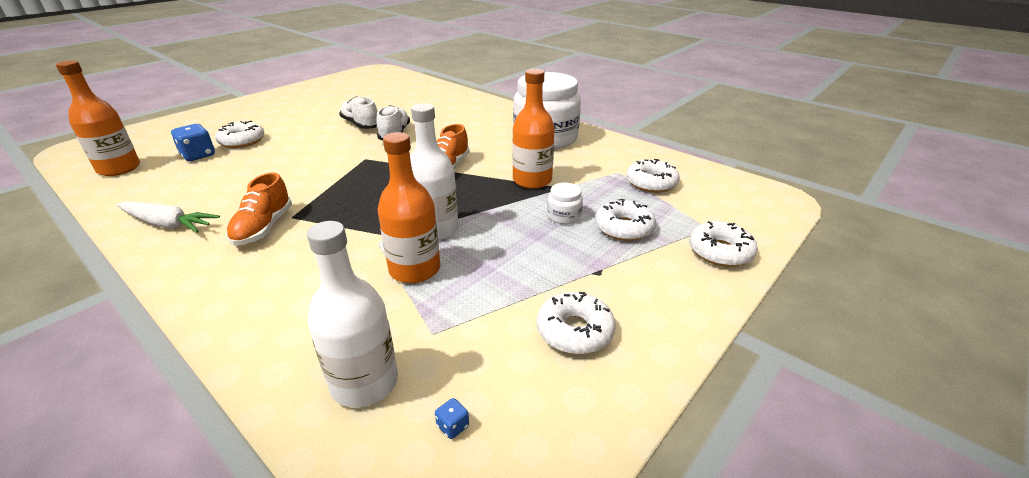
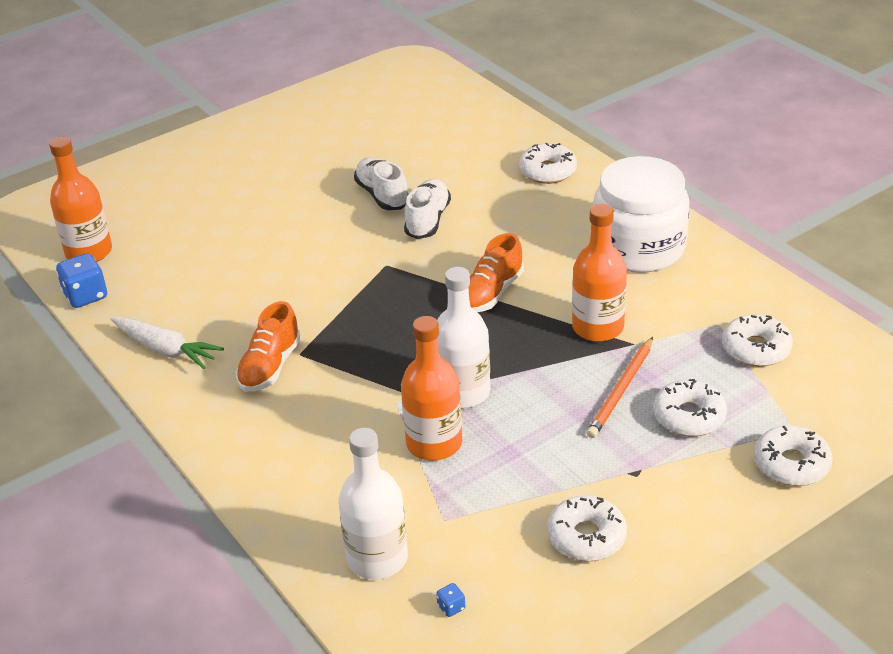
camera: 15 degrees right, 5 degrees up
(198, 155) = (177, 238): blue dice -> blue dice (86, 296)
(242, 141) = (227, 215): white donut -> white donut (547, 171)
(564, 216) = (621, 390): white jar -> orange pencil

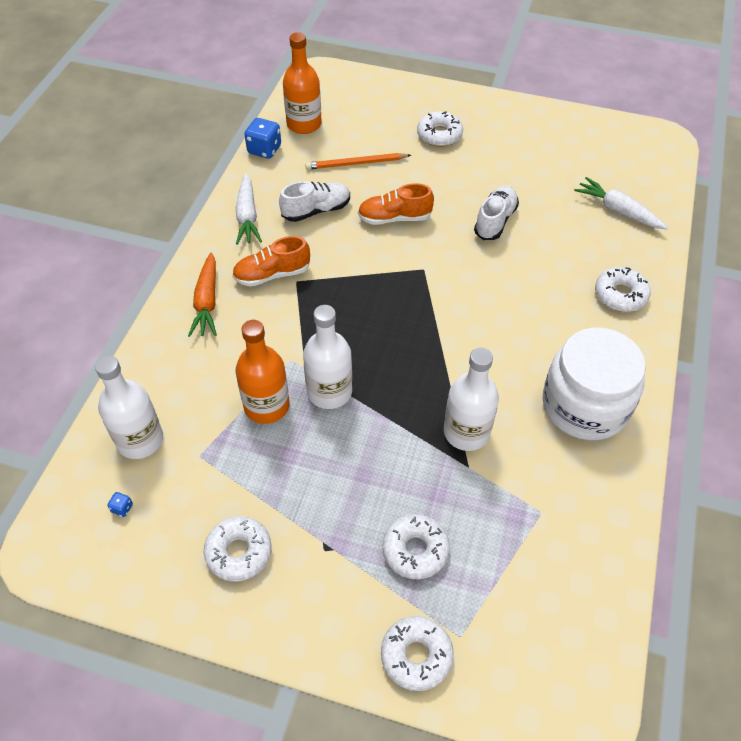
camera: 50 degrees right, 15 degrees up
(249, 430) = (207, 302): none -> orange carrot
(427, 220) = (492, 261): white shoe -> white shoe (316, 210)
(457, 125) = (618, 211): none -> white carrot
(491, 293) = (446, 345): orange shoe -> orange shoe (394, 218)
(597, 327) = (466, 432): orange bottle -> white bottle
(621, 390) = (409, 487): orange pencil -> orange pencil (356, 163)
(756, 349) = (534, 556): white donut -> white donut (439, 135)

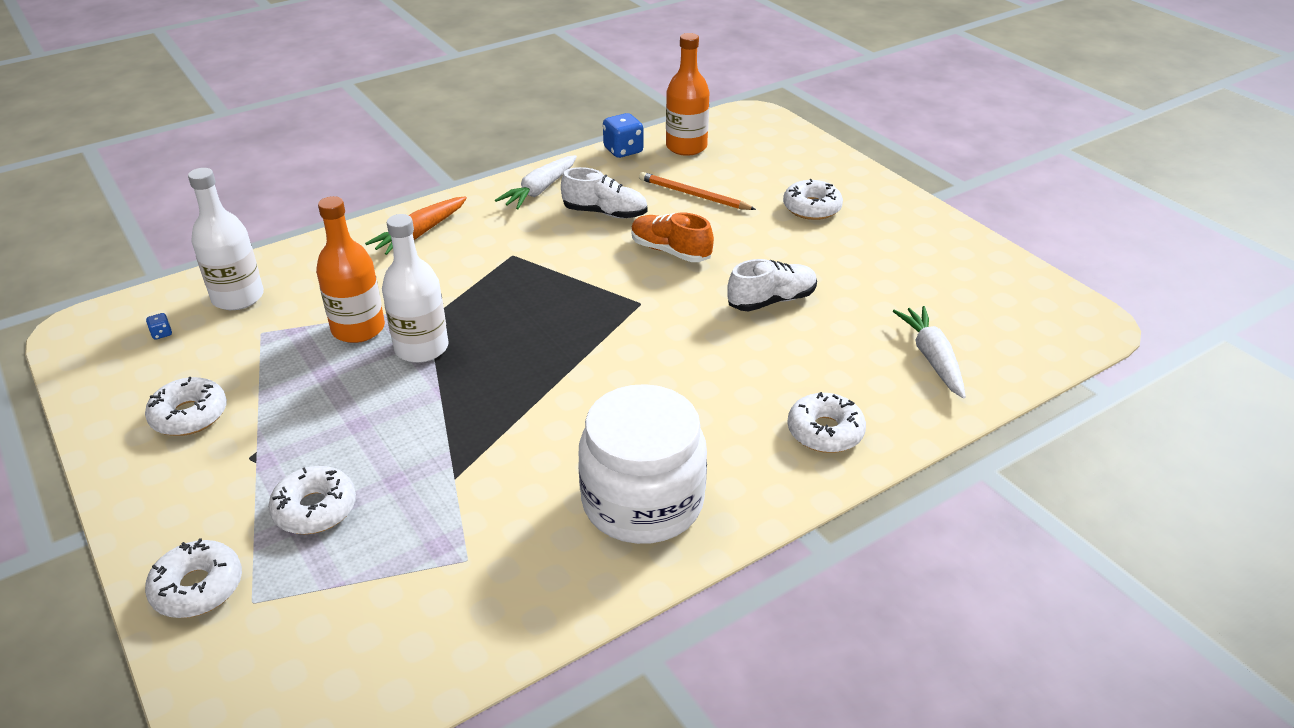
camera: 40 degrees right, 15 degrees down
(272, 274) = (499, 240): orange shoe -> none
(466, 432) = (493, 450): white bottle -> none

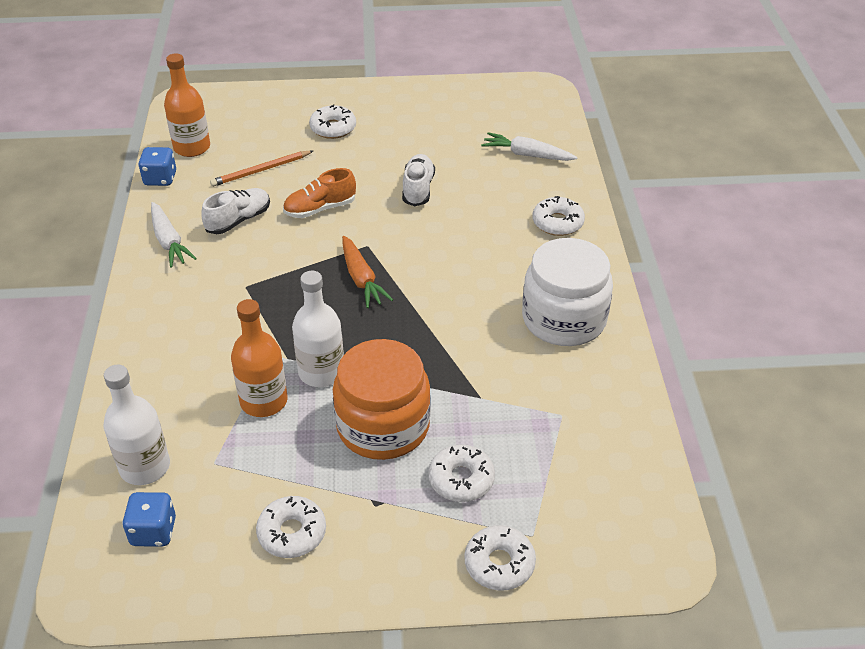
camera: 60 degrees left, 5 degrees up
(162, 334) = (153, 532): blue dice -> blue dice, size x2.20
(366, 419) = (383, 426): none -> orange jar
(420, 233) = (160, 327): orange carrot -> orange carrot (361, 279)

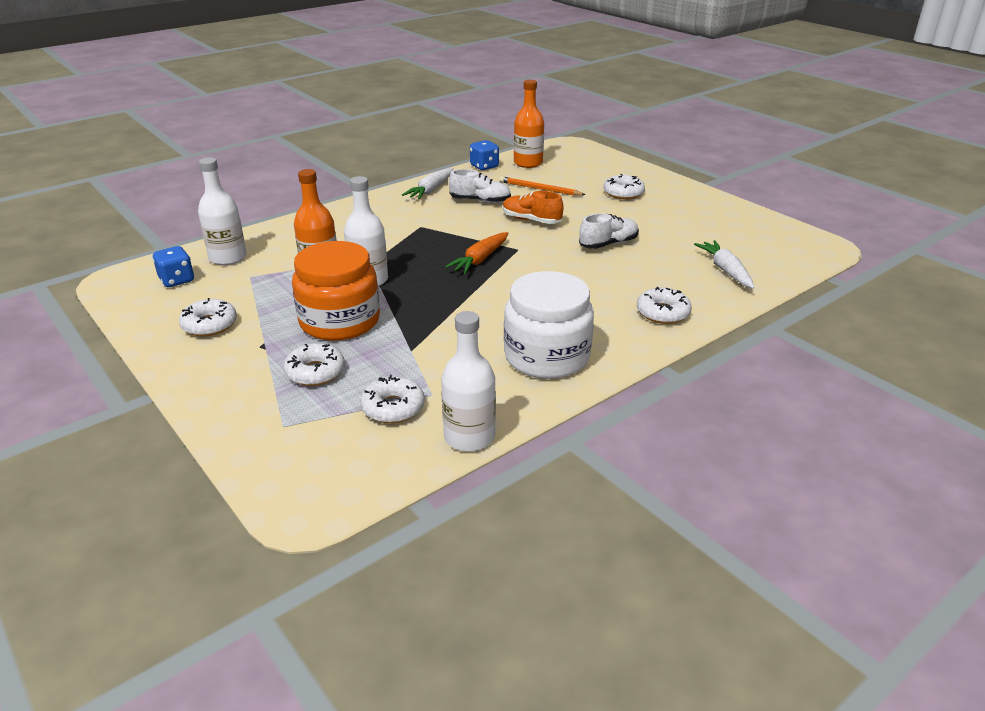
camera: 55 degrees right, 10 degrees down
(499, 564) = (241, 420): white donut -> white donut (393, 408)
(639, 419) = (469, 437): none -> white bottle

